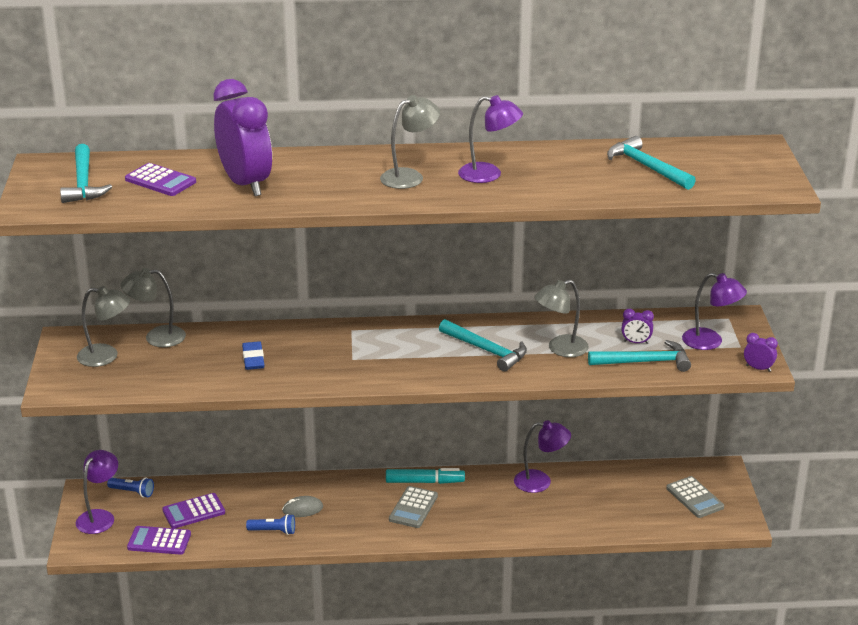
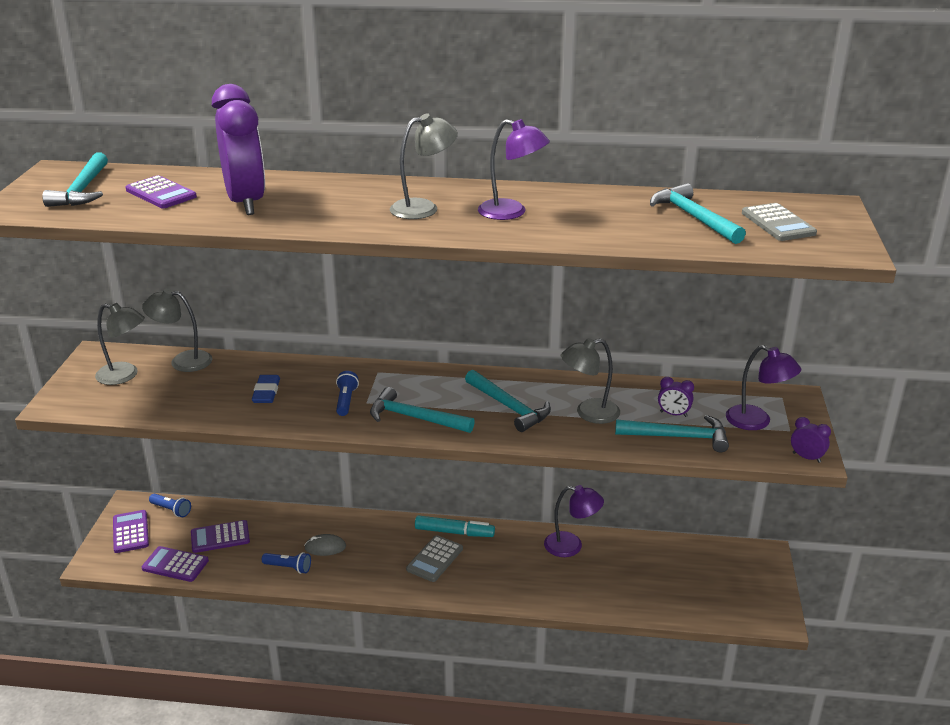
camera: 10 degrees right, 0 degrees up
(100, 517) = (130, 532): purple lamp -> purple calculator
(332, 359) = (346, 401): none -> blue flashlight
(402, 368) = (414, 418): none -> turquoise hammer
(695, 498) = (730, 583): grey calculator -> grey calculator (778, 223)

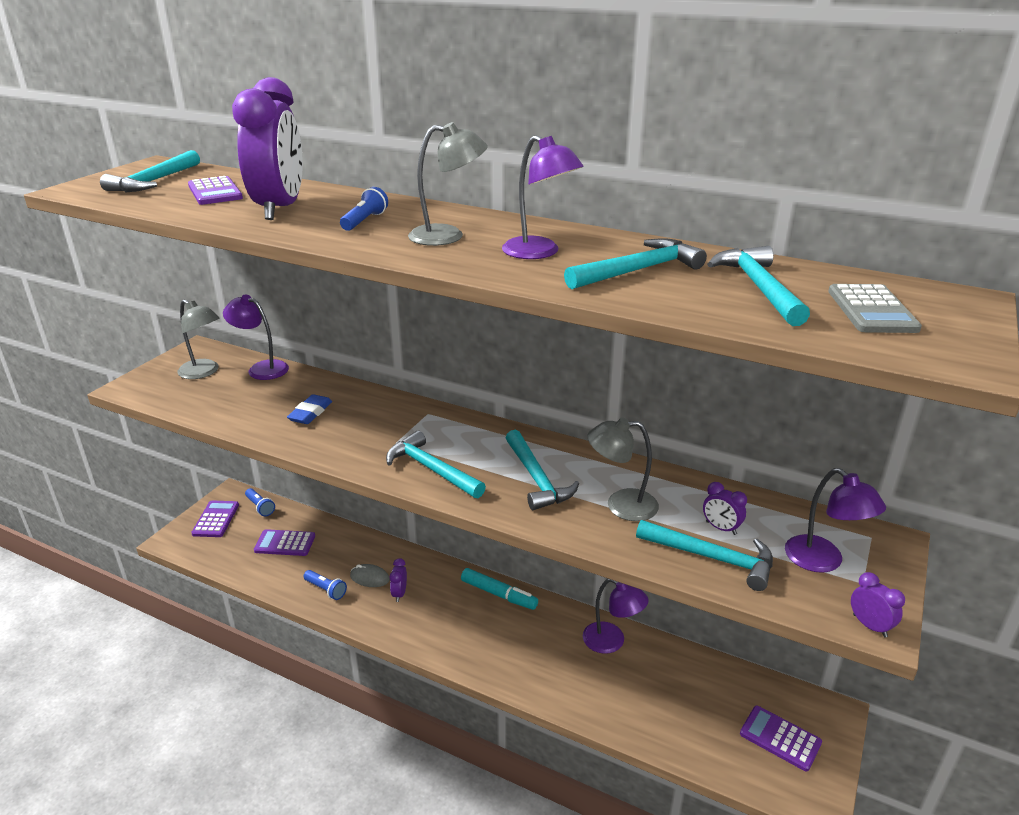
camera: 20 degrees right, 0 degrees up
(175, 565) = (232, 560): purple calculator -> purple calculator (780, 738)
(183, 361) = (261, 368): grey lamp -> purple lamp
(346, 401) = (377, 436): blue flashlight -> blue flashlight (365, 221)
(362, 554) = (399, 594): none -> purple clock
(435, 559) = (465, 618): grey calculator -> none
(599, 216) = (639, 270): none -> turquoise hammer

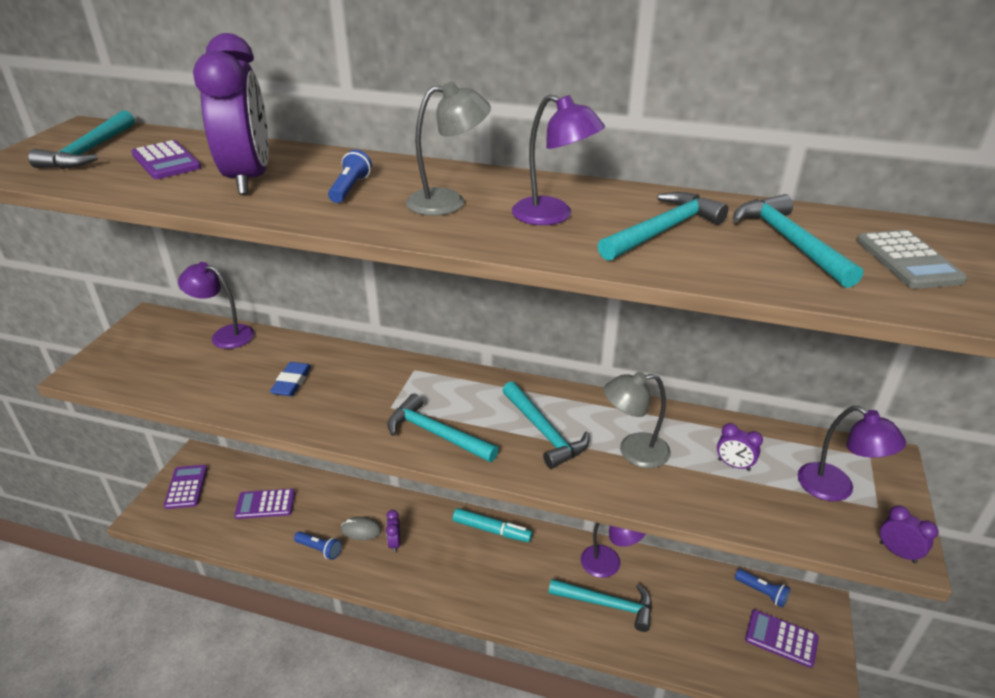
camera: 10 degrees left, 5 degrees up
(204, 372) = (162, 346): grey lamp -> none
(260, 507) = (230, 467): blue flashlight -> blue flashlight (762, 592)
(713, 558) = (736, 499): turquoise hammer -> turquoise hammer (607, 605)

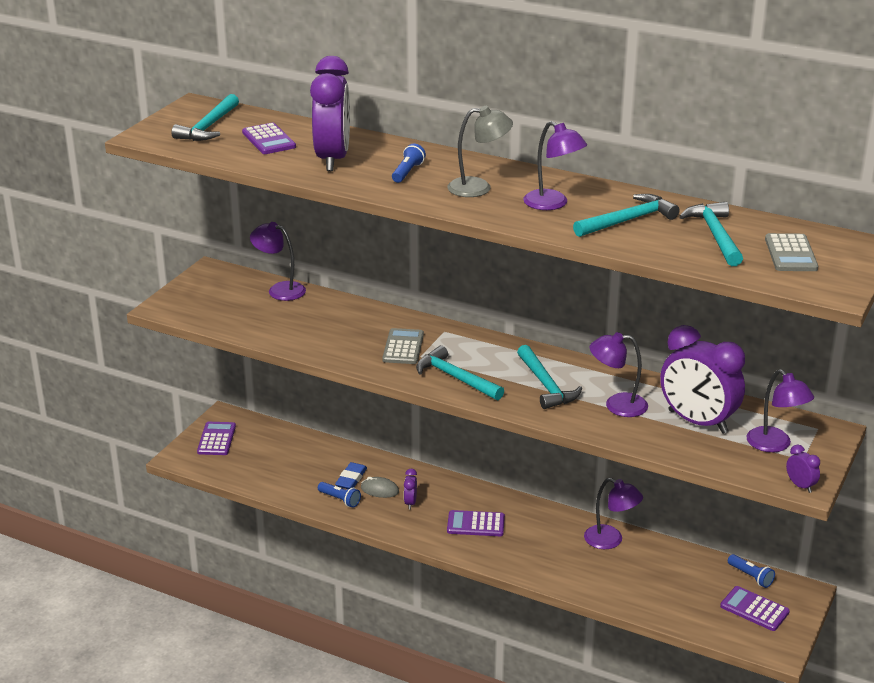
camera: 10 degrees right, 5 degrees down
(265, 504) = (291, 460): purple calculator -> purple calculator (475, 524)
(292, 382) = (338, 331): blue eraser -> blue eraser (351, 479)
(369, 397) = (403, 347): none -> grey calculator
(492, 530) = (504, 503): turquoise marker -> none
(607, 605) = (600, 568): turquoise hammer -> none
(633, 451) = (617, 405): grey lamp -> purple lamp
(734, 465) = (697, 422): purple clock -> purple clock, size x2.49

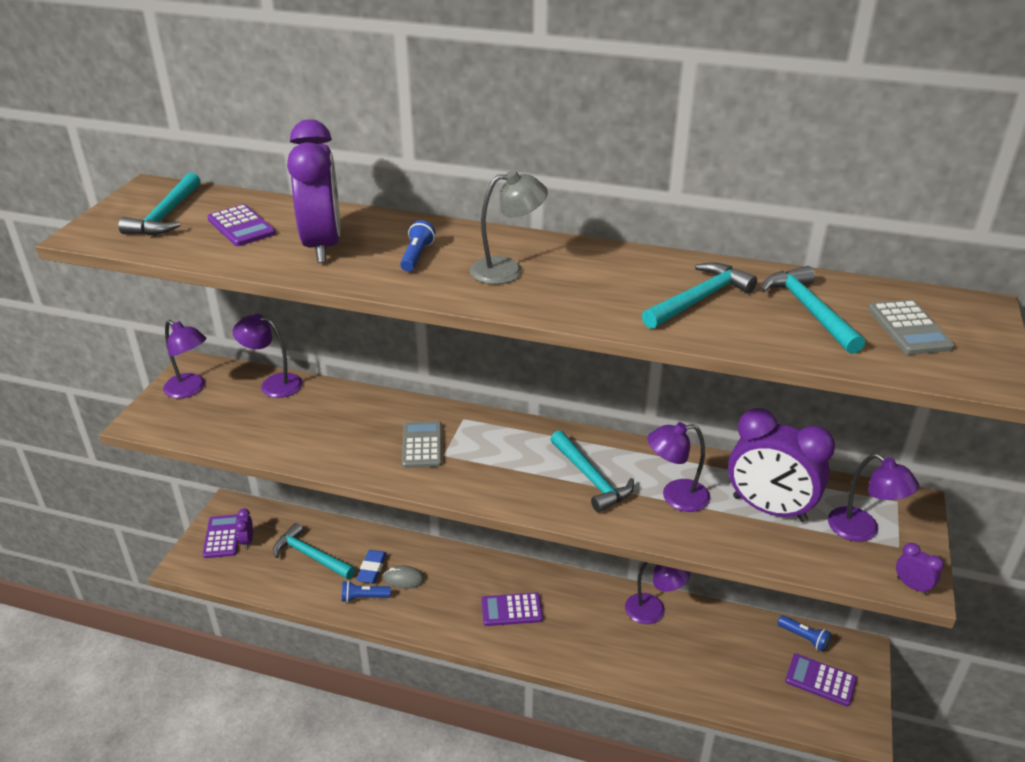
camera: 10 degrees left, 5 degrees up
(340, 500) = (364, 597): blue flashlight -> blue flashlight turned 150 degrees clockwise
(410, 503) = (438, 591): purple clock -> purple clock (247, 541)
(455, 377) = (488, 480): turquoise hammer -> turquoise hammer (310, 555)
(552, 204) = (602, 284): purple lamp -> purple lamp (190, 389)

